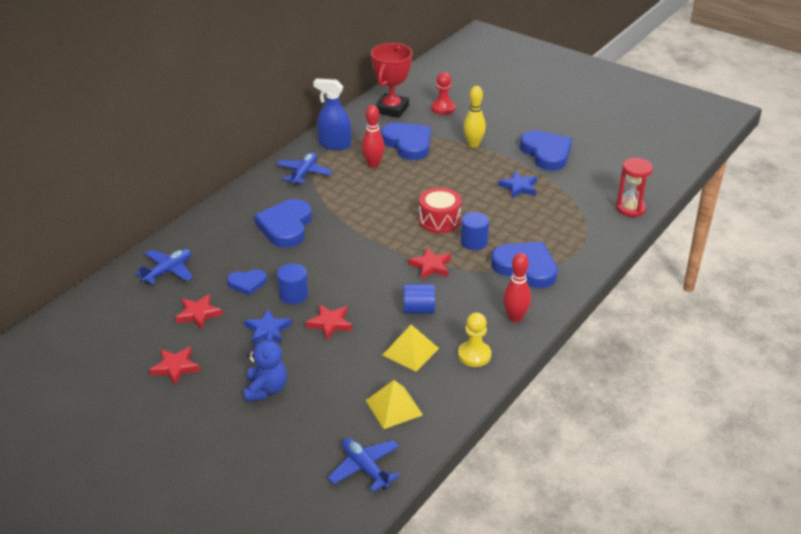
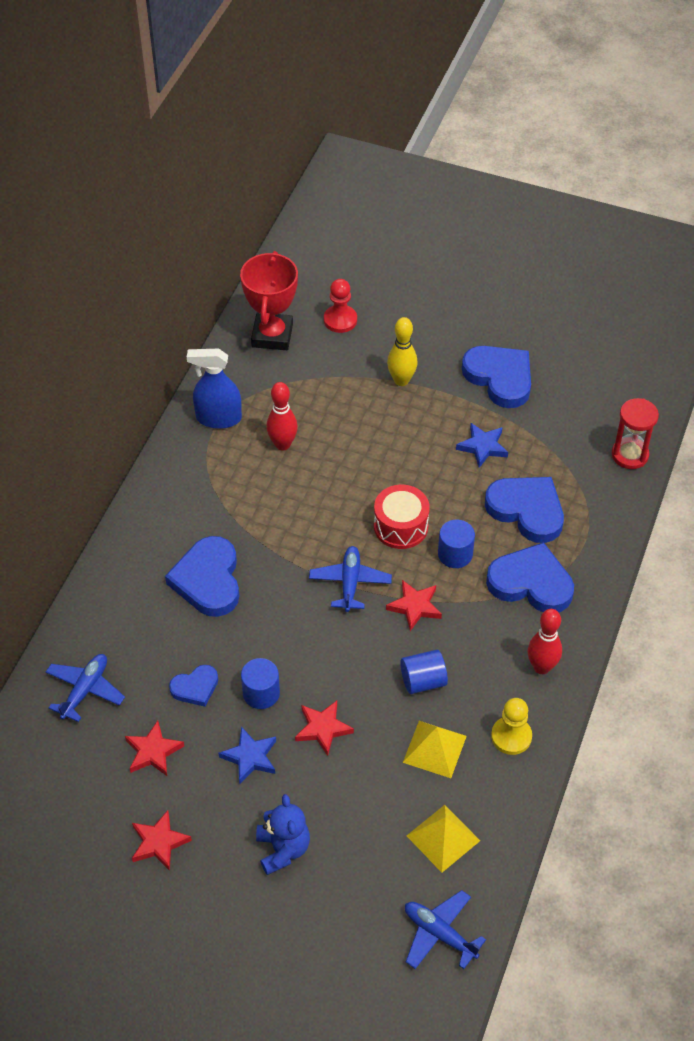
camera: 15 degrees left, 15 degrees up
(304, 173) = (197, 480): blue plane -> blue plane (350, 582)
(408, 144) = (316, 397): blue heart -> blue heart (526, 510)

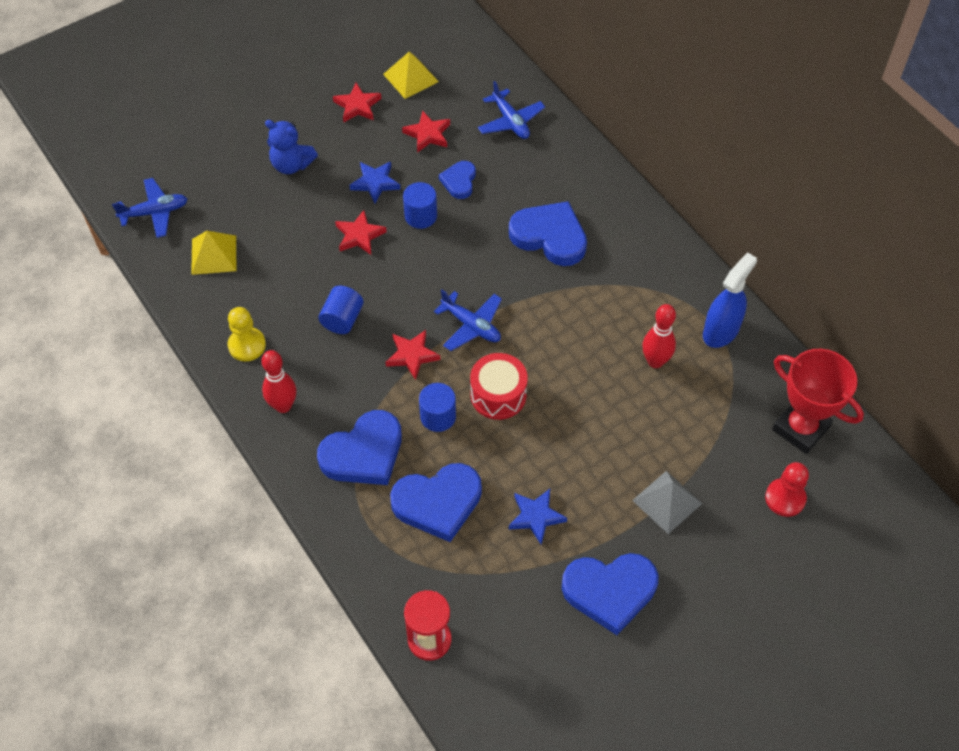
camera: 125 degrees right, 5 degrees up
(401, 380) = (667, 501): yellow bowling pin -> grey pyramid
(434, 749) = (282, 291): yellow pyramid -> yellow pyramid (411, 77)

